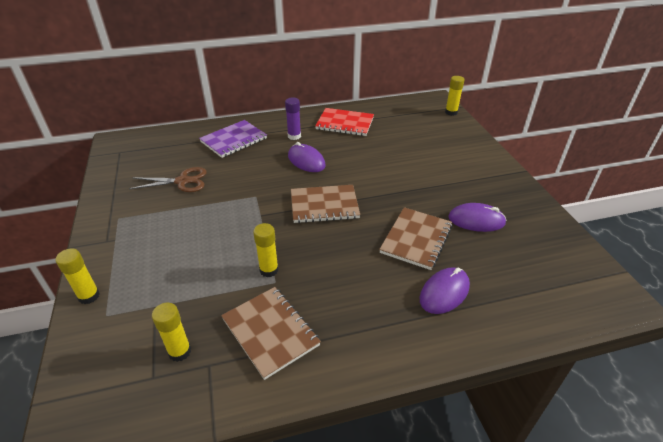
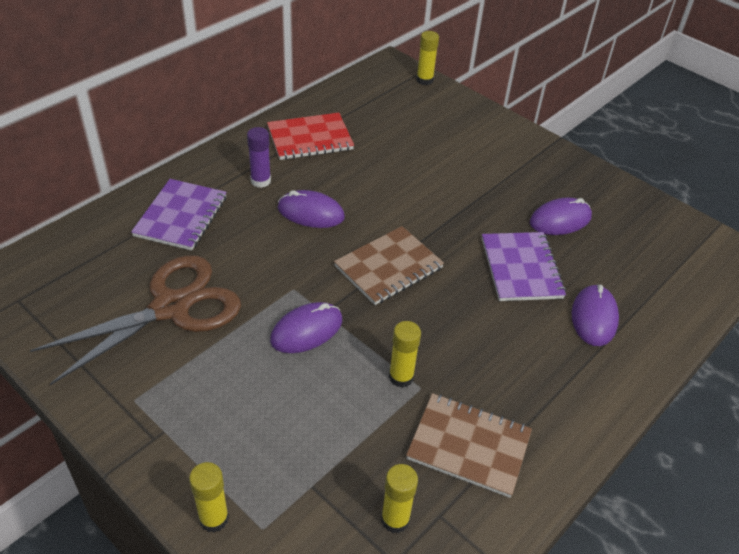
camera: 35 degrees left, 5 degrees up
(182, 181) = (171, 307): brown scissors -> brown scissors, size x1.70
(240, 220) = (306, 330): none -> purple mouse
(416, 239) = (521, 268): brown notebook -> purple notebook

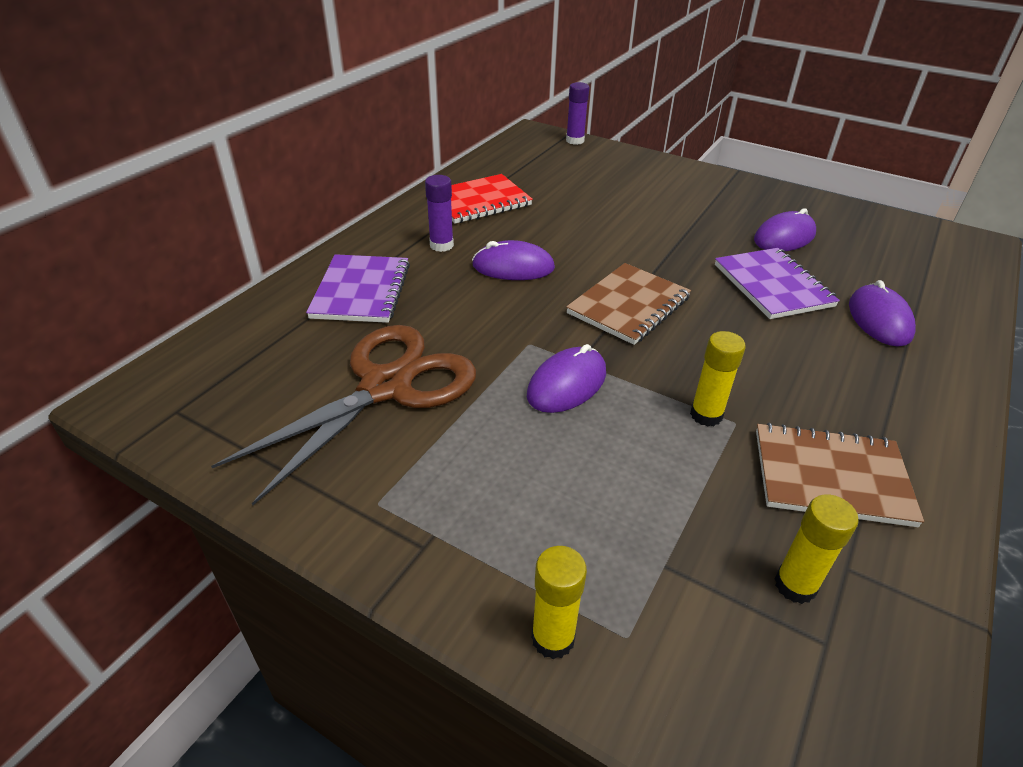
camera: 10 degrees left, 5 degrees down
(424, 80) = (575, 141): yellow glue stick -> purple glue stick

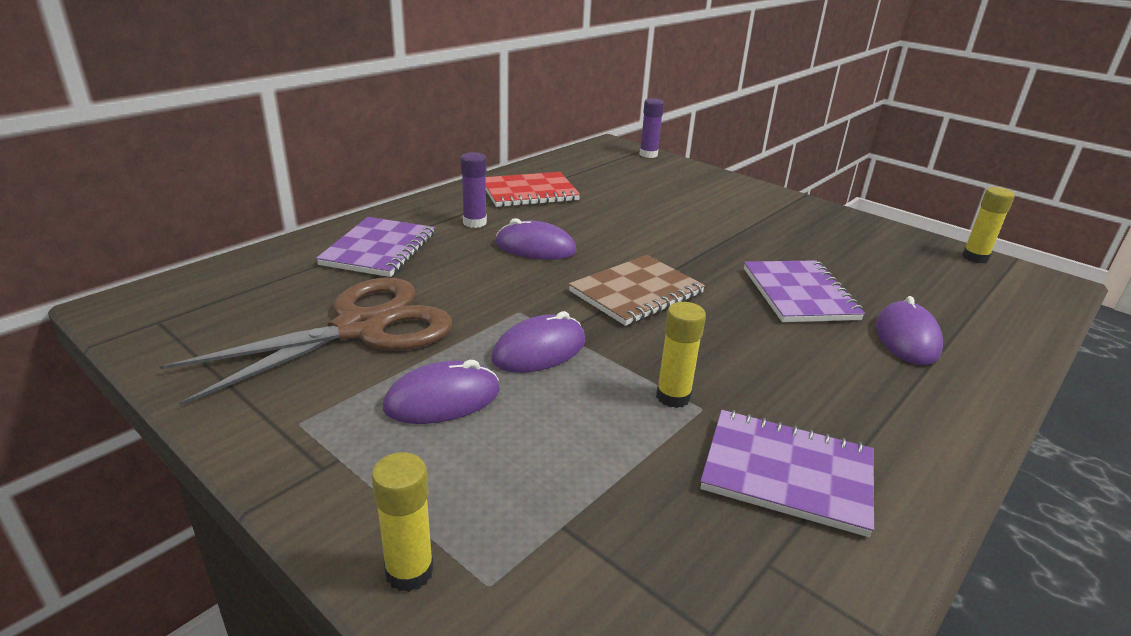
camera: 10 degrees right, 10 degrees down
(784, 237) = (831, 254): purple mouse -> purple mouse (442, 399)
(795, 585) = (699, 569): yellow glue stick -> yellow glue stick (975, 257)
(831, 477) = (787, 473): brown notebook -> purple notebook

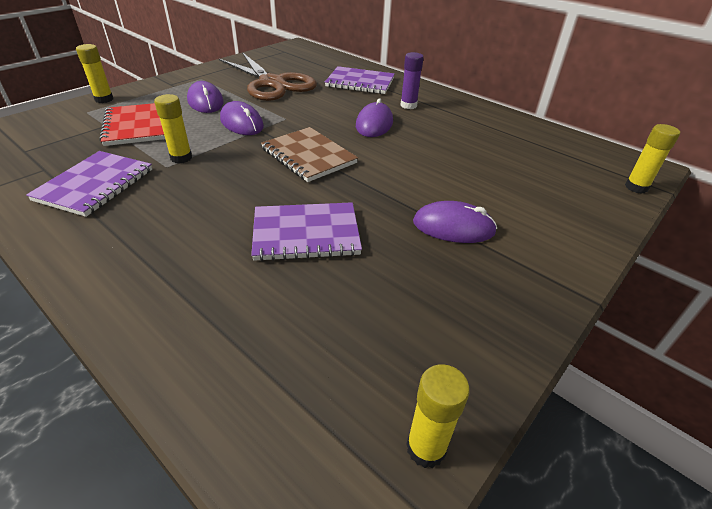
camera: 90 degrees right, 10 degrees up
(529, 192) = (476, 123): red notebook -> red notebook (136, 126)
(648, 154) = (636, 187): purple glue stick -> yellow glue stick
(907, 338) = (218, 284): purple mouse -> purple mouse (453, 227)

